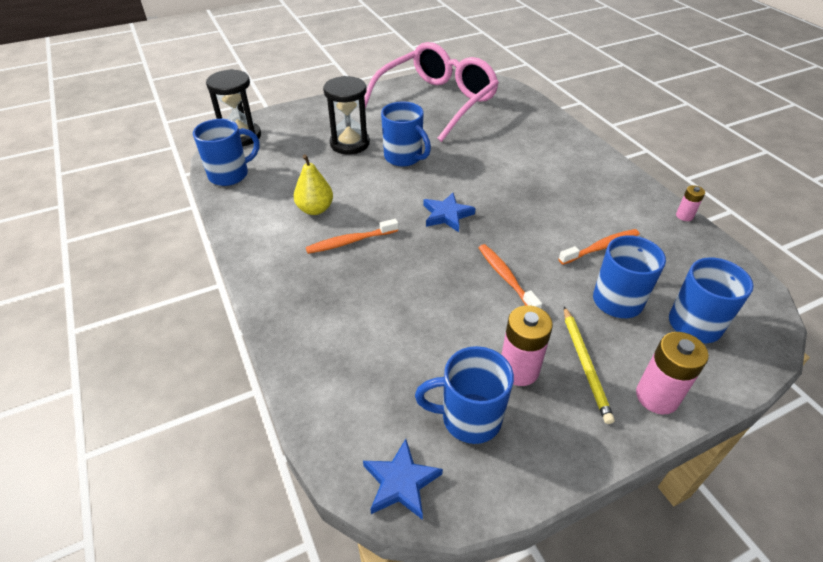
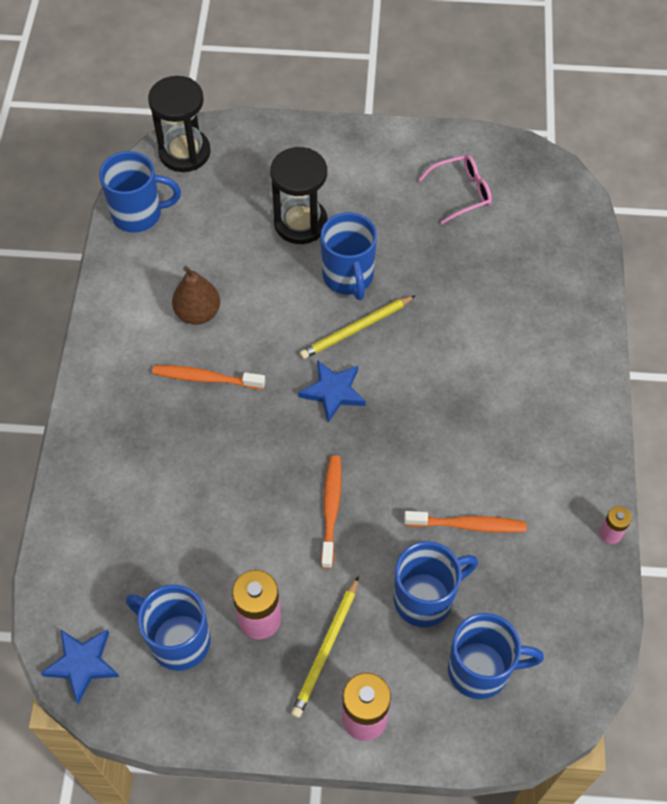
camera: 30 degrees right, 15 degrees up
(315, 209) = (198, 313): yellow pear -> brown pear
(432, 179) = (356, 329): none -> yellow pencil
(437, 101) = (461, 192): pink glasses -> pink glasses, size x0.41

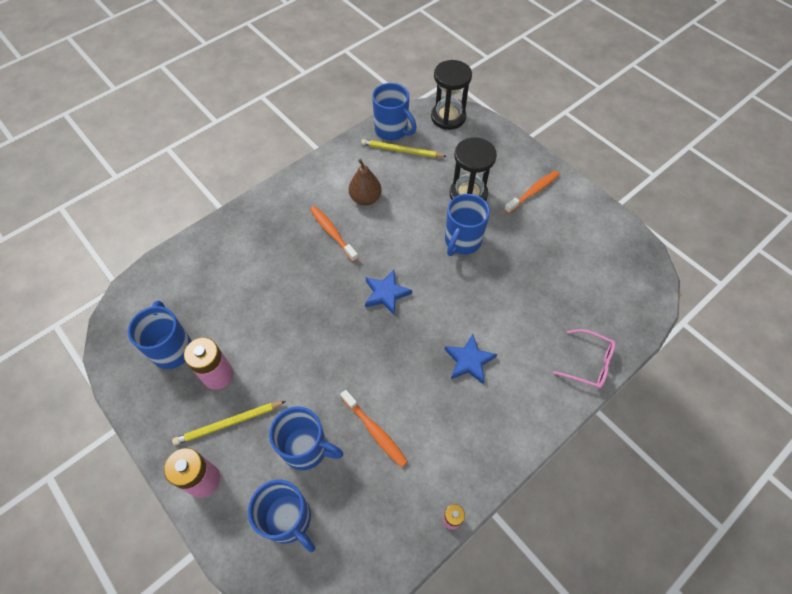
camera: 45 degrees right, 0 degrees up
(82, 664) = (123, 319): blue star -> blue star (469, 361)
(331, 509) = (315, 353): orange toothbrush -> orange toothbrush (533, 192)
(356, 329) = (435, 271): yellow pencil -> yellow pencil (401, 151)
(461, 192) = (579, 246): pink glasses -> pink glasses (589, 363)

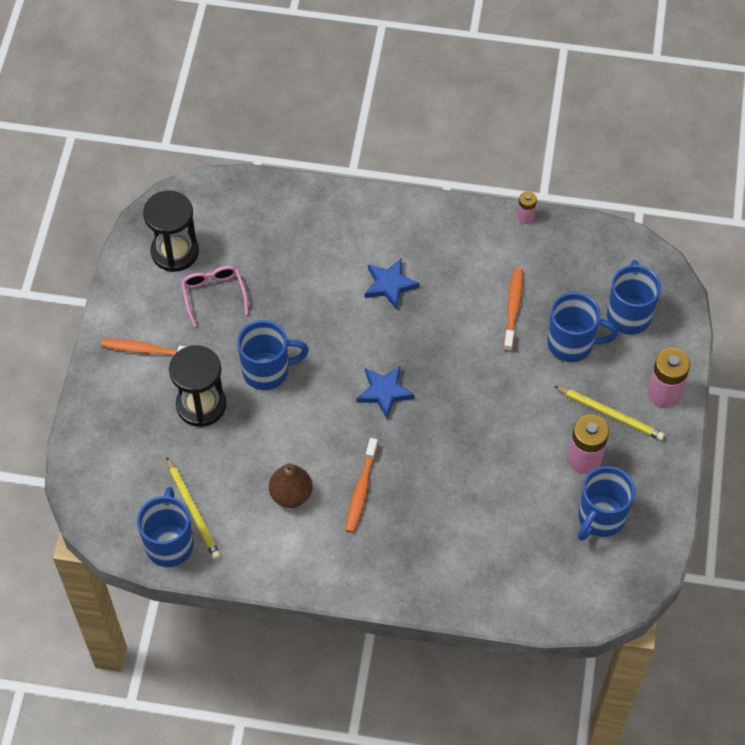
camera: 130 degrees left, 0 degrees up
(306, 448) = (572, 344): blue mug -> blue mug turned 120 degrees clockwise
(448, 117) = (98, 501): black hourglass -> black hourglass (175, 252)
(589, 363) = (311, 202): pink glasses -> pink glasses (213, 294)

